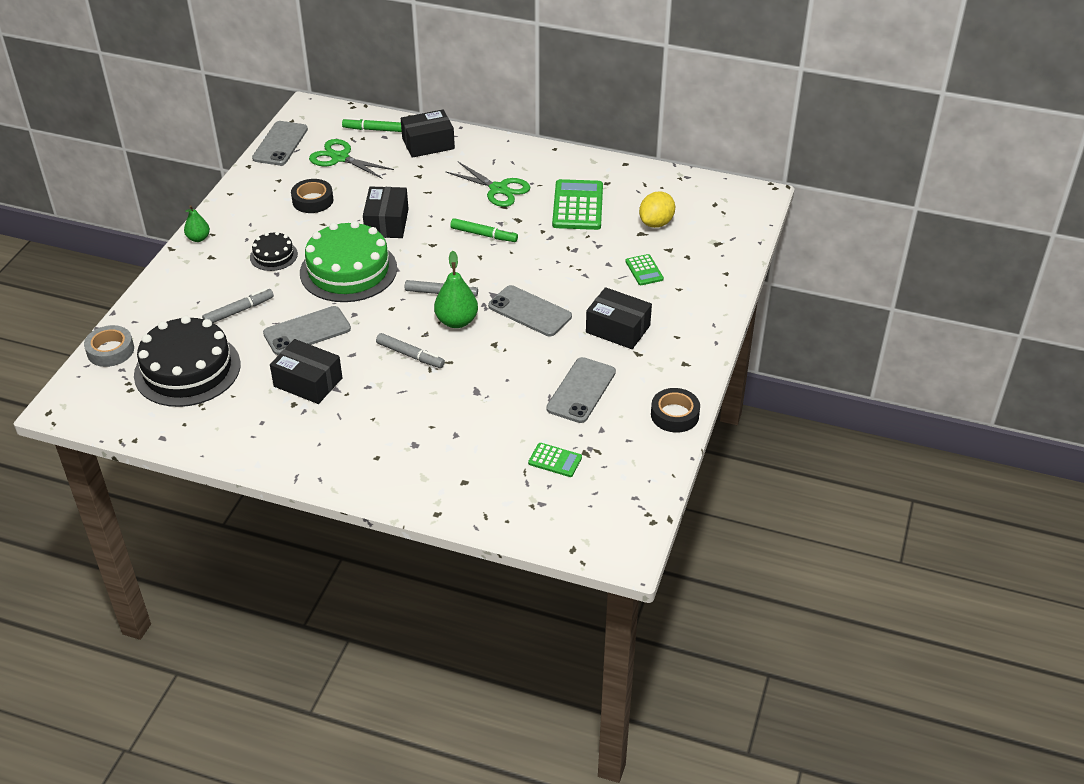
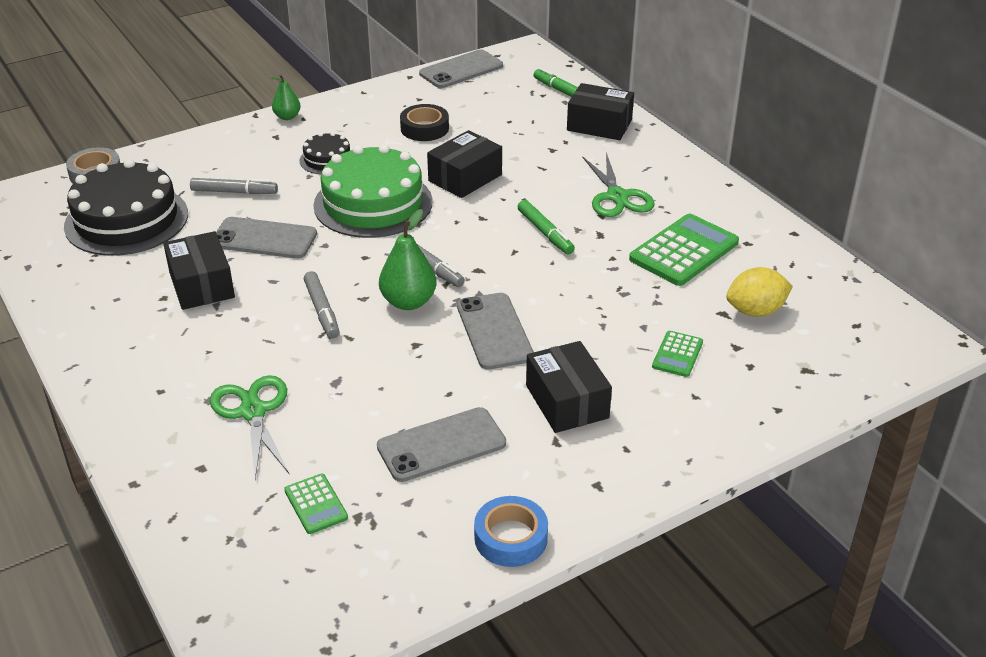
camera: 40 degrees right, 5 degrees down
(340, 158) = (498, 103): green scissors -> green scissors (253, 412)
(674, 415) = (511, 538): black tape -> blue tape

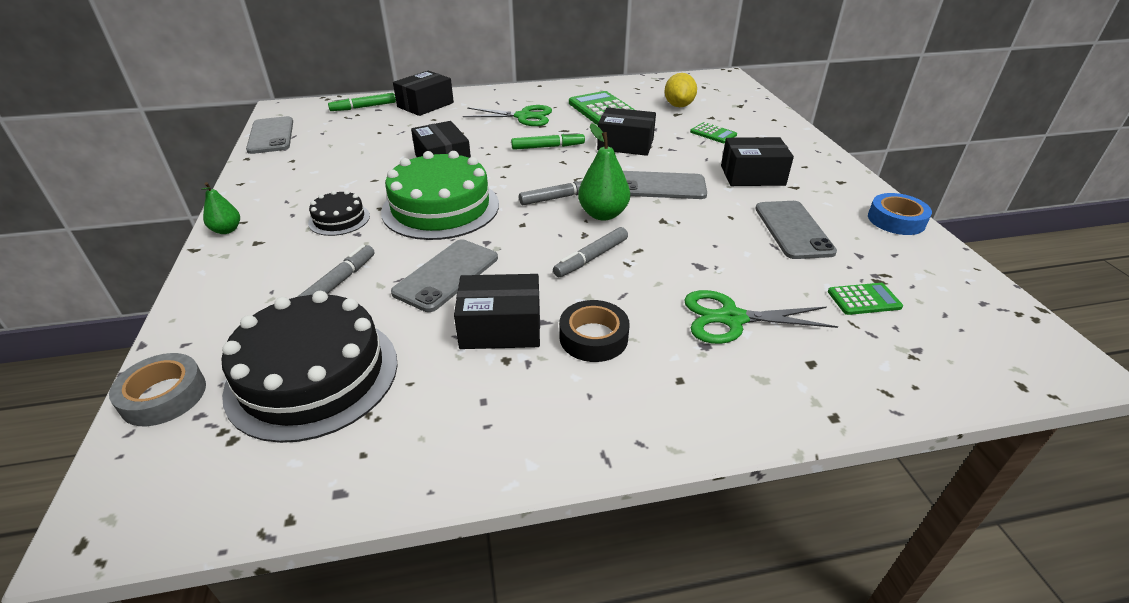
camera: 70 degrees left, 0 degrees up
(322, 310) = (591, 258): grey marker -> grey marker turned 135 degrees clockwise
(424, 128) = (345, 166): black tape -> black tape (593, 337)
(590, 287) = (625, 144): none -> black box

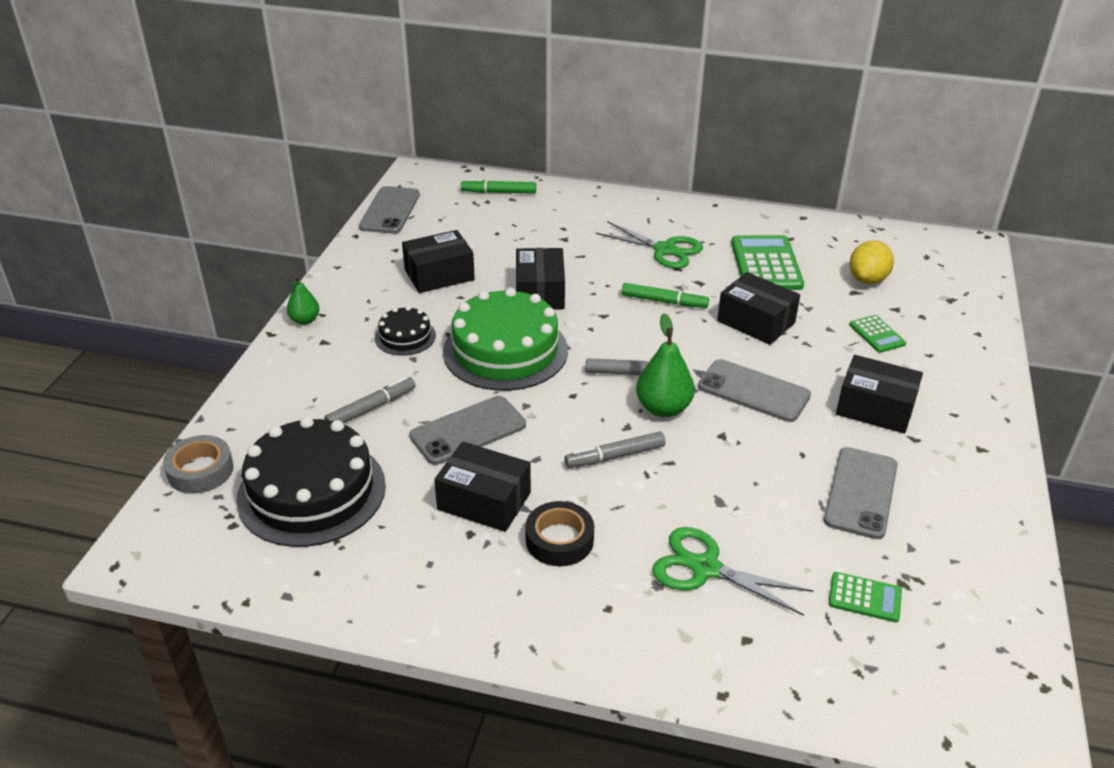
camera: 25 degrees right, 0 degrees up
(425, 105) = (566, 205): black box -> black box (439, 275)
(896, 220) = (1000, 520): blue tape -> none

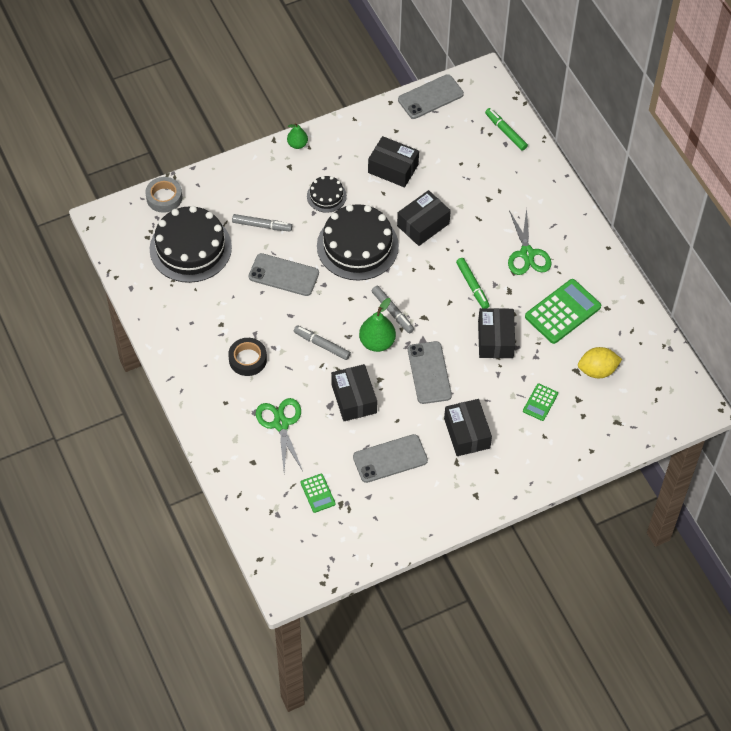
camera: 50 degrees right, 20 degrees up
(484, 501) = (245, 315): black box -> black box (354, 399)
(505, 350) = (357, 246): green cake -> black cake

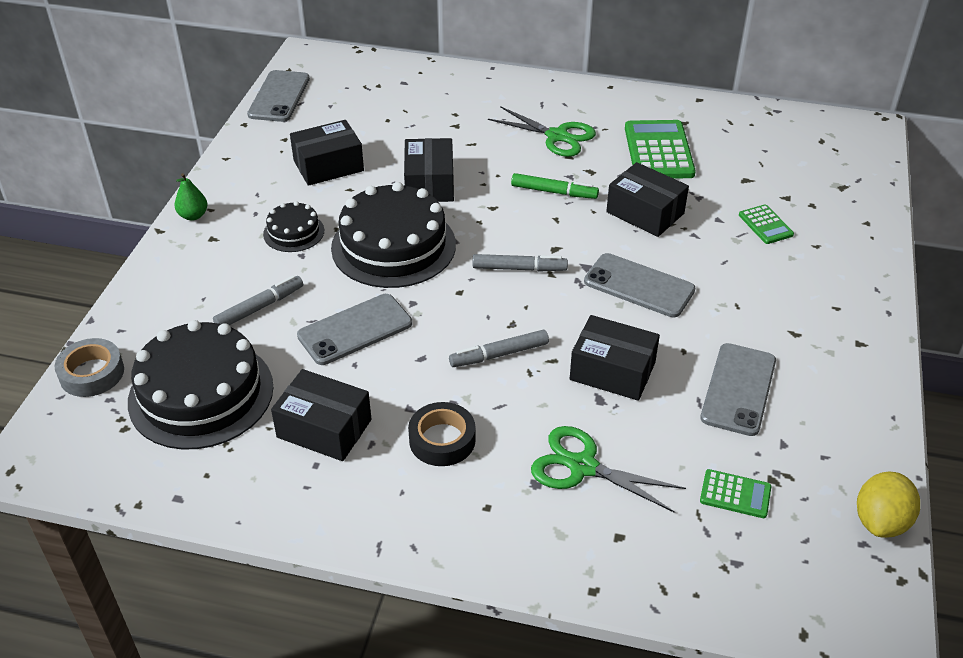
camera: 50 degrees left, 15 degrees down
(377, 342) = (548, 304): green pear -> none
(467, 433) = (758, 302): black box -> black box (324, 428)
(505, 132) = (390, 75): green marker -> none
(597, 370) = (760, 166): yellow lemon -> yellow lemon (880, 521)

